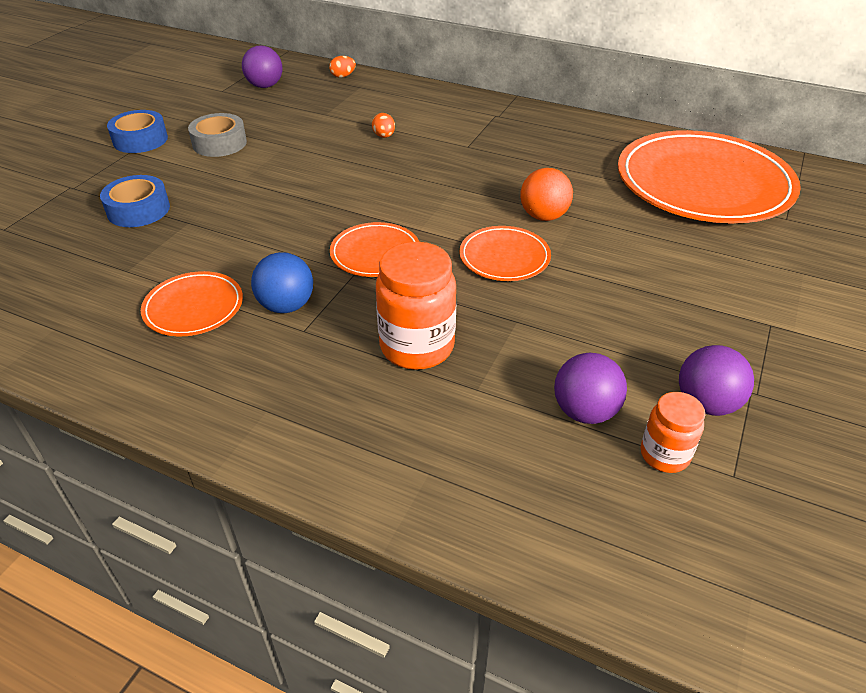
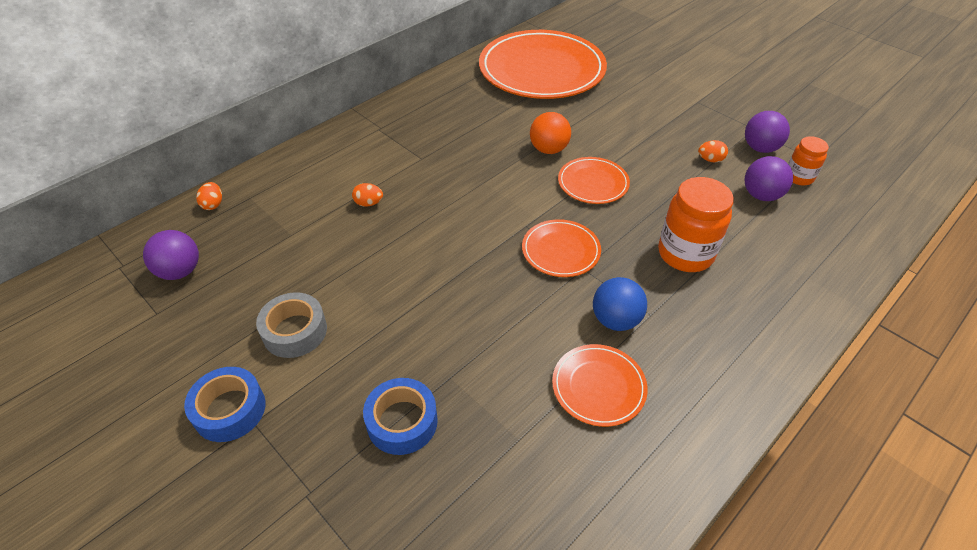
camera: 70 degrees left, 5 degrees up
(631, 351) = (710, 160): none -> orange egg

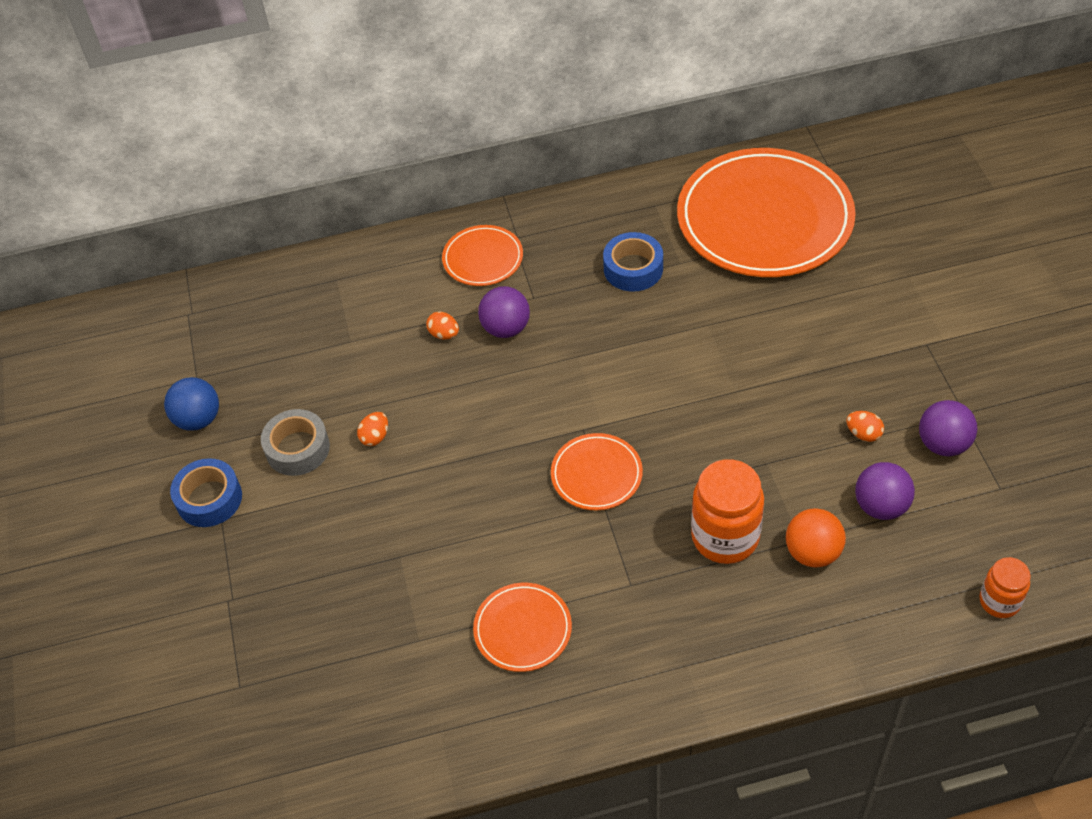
camera: 35 degrees right, 5 degrees up
(180, 271) = (235, 341): purple ball -> purple ball (506, 328)
(213, 204) = (299, 274): orange egg -> orange egg (375, 437)
(402, 421) = (335, 576): blue tape -> blue tape (633, 269)
(548, 149) = (681, 342): orange ball -> orange ball (812, 552)
(593, 183) = (696, 407): orange plate -> orange plate (483, 258)
(615, 320) = (591, 574): blue ball -> blue ball (198, 419)
(799, 177) = (953, 503): orange jar -> orange jar (999, 601)

